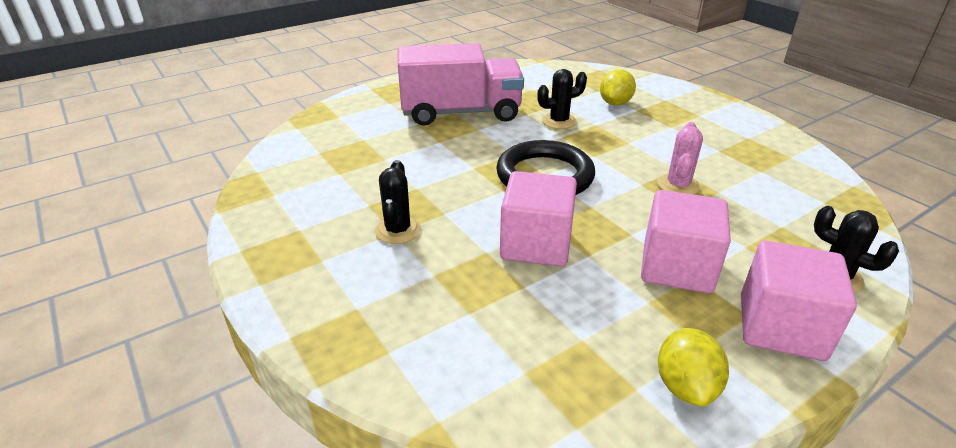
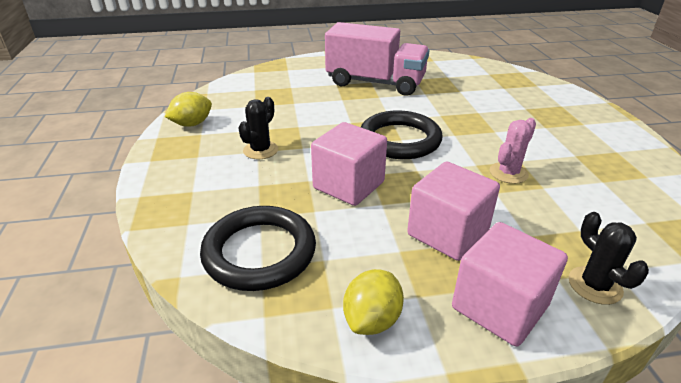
camera: 25 degrees right, 0 degrees up
(507, 356) = (259, 252): none -> black ring
(559, 121) = (448, 103): black cactus -> none
(615, 103) = (510, 99): yellow lemon -> yellow lemon (192, 124)

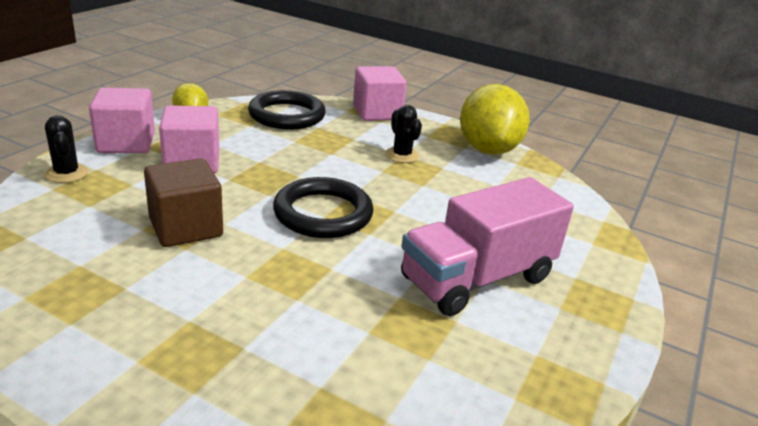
camera: 125 degrees right, 5 degrees down
(192, 124) = (488, 149): yellow lemon -> yellow lemon, size x1.95
(348, 185) = (299, 161): pink cube -> pink cube (377, 112)
(508, 173) = (186, 227): pink cactus -> brown cube
(595, 285) = (66, 173): black cactus -> black cactus turned 45 degrees clockwise

